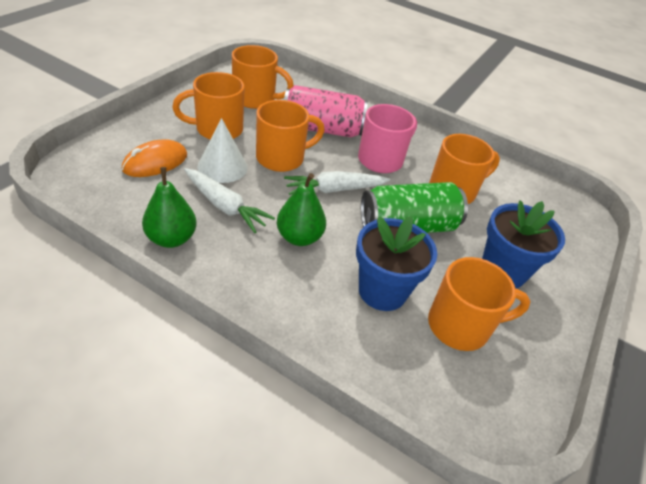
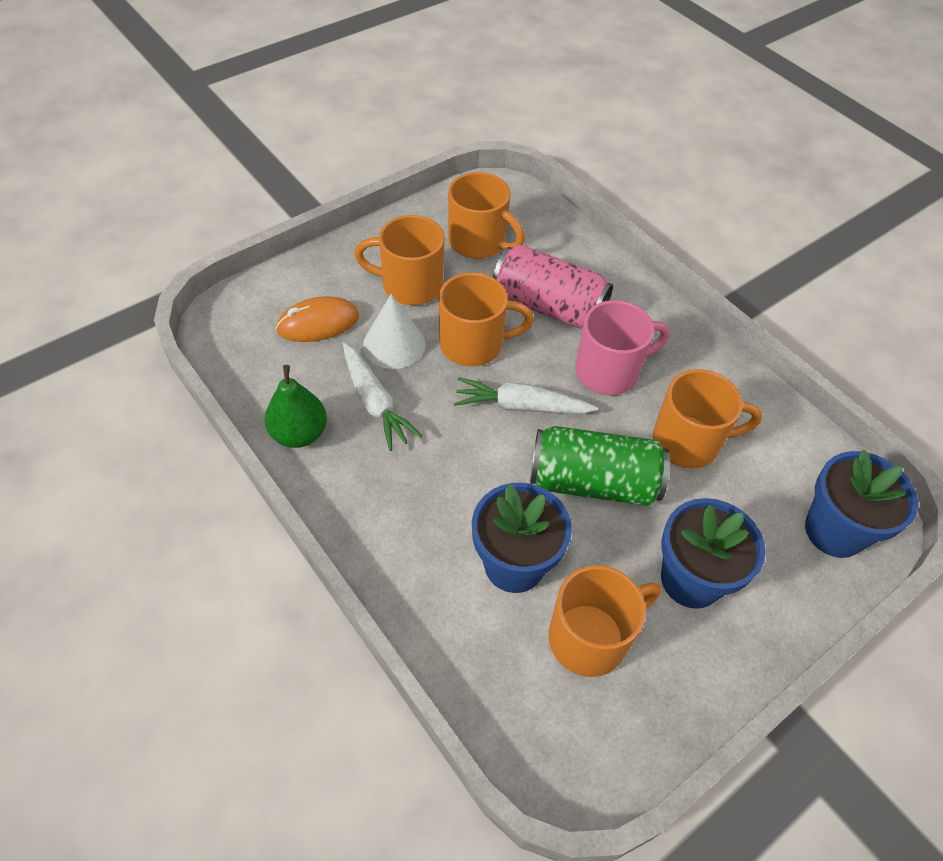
camera: 25 degrees right, 10 degrees up
(299, 237) = (445, 466): green pear -> none
(460, 326) = (590, 637): orange mug -> orange mug turned 45 degrees counterclockwise
(565, 223) = (834, 531): none -> blue flower pot

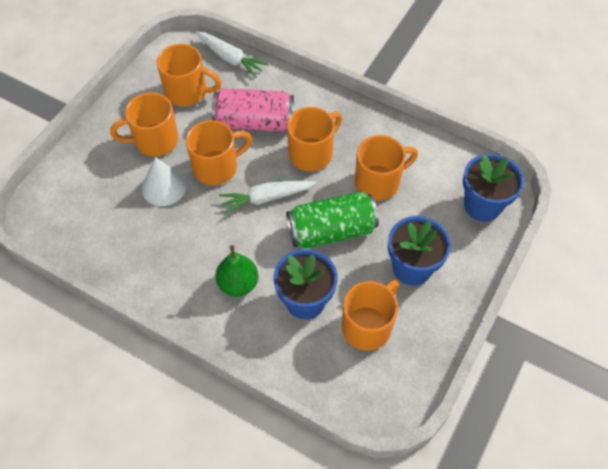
camera: 20 degrees left, 5 degrees up
(299, 434) = (130, 272): green pear -> green pear (238, 284)
(318, 323) = (104, 191): orange mouse -> none
(375, 402) = (170, 232): white carrot -> white carrot (230, 58)
(609, 371) = (312, 153): pink mug -> orange mug

